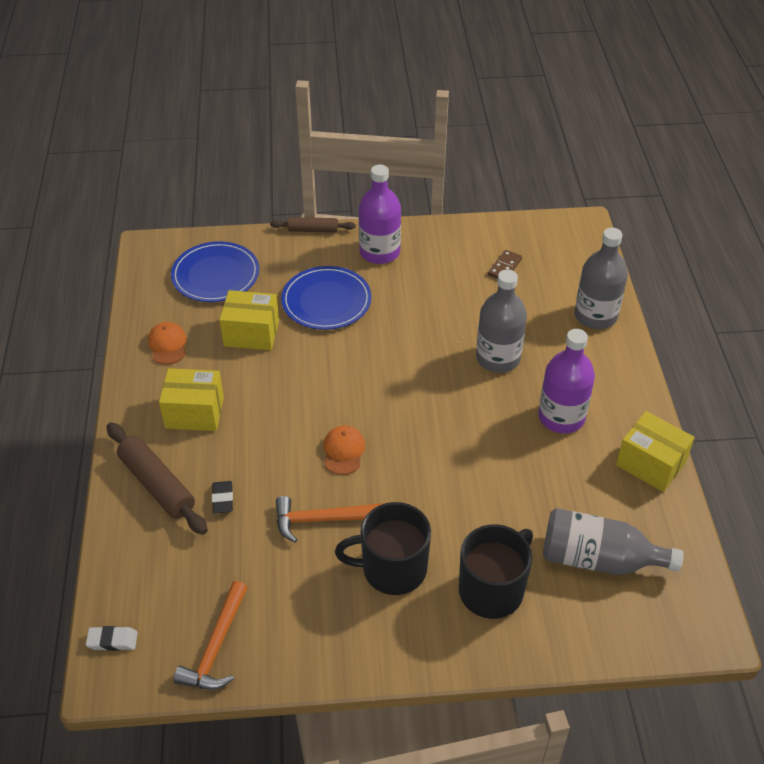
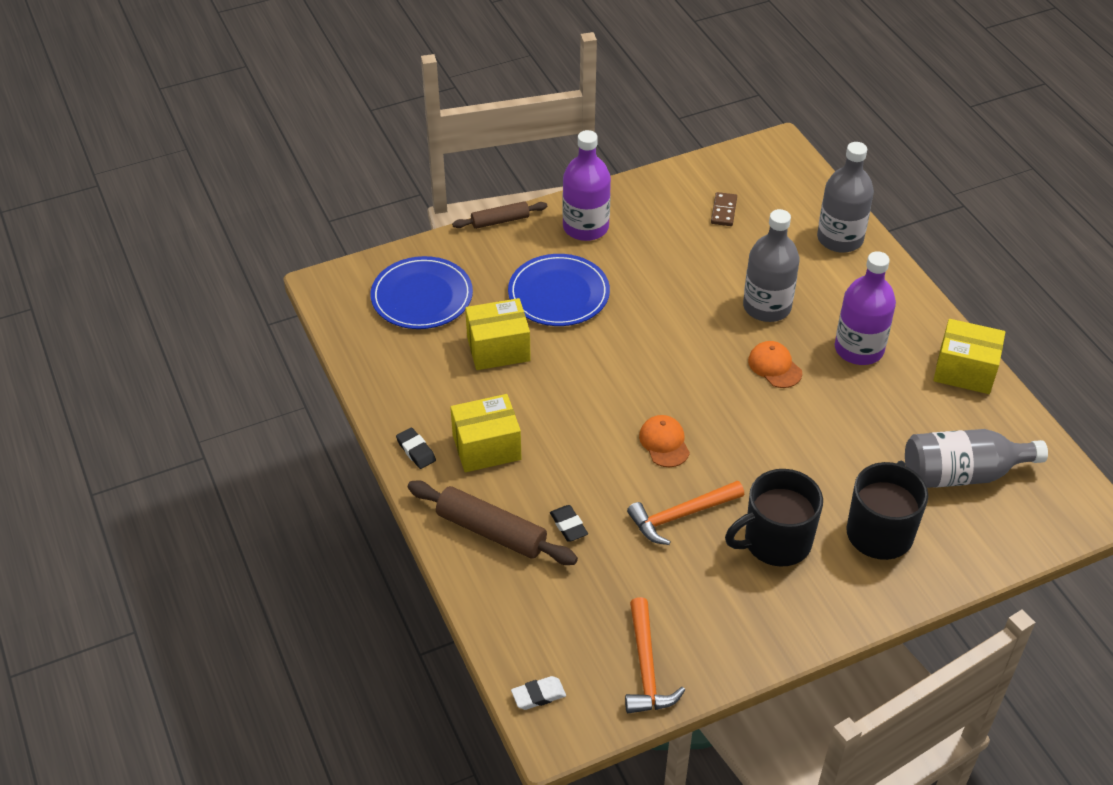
camera: 20 degrees left, 0 degrees up
(137, 399) = (416, 451): none -> black eraser
(168, 345) = (414, 385): orange cap -> orange cap (774, 366)

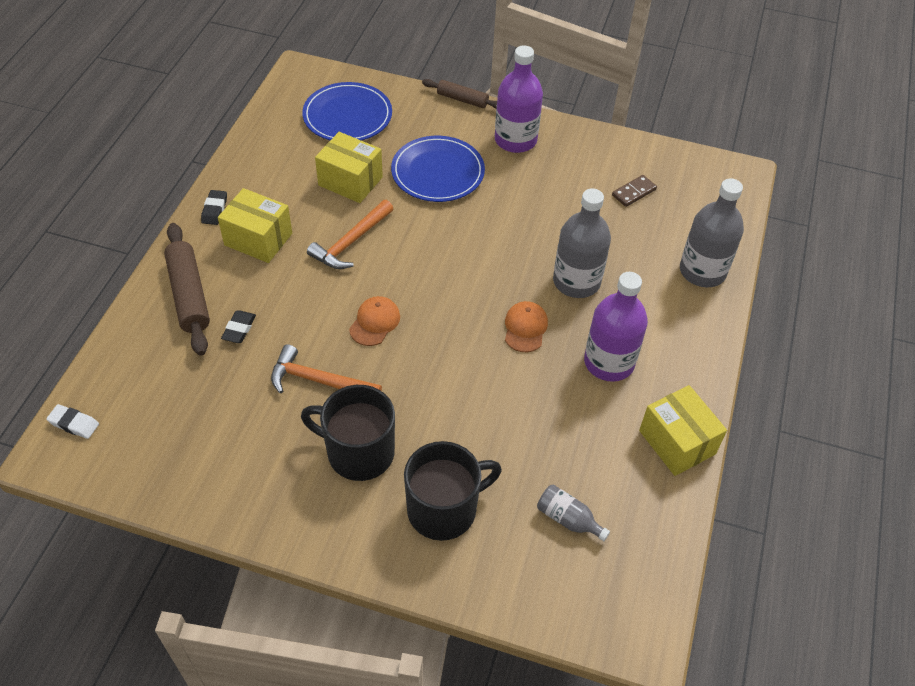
camera: 40 degrees right, 5 degrees up
(646, 668) = (159, 464): orange hammer -> orange hammer (350, 242)
(962, 474) = (568, 519): grey bottle -> grey bottle, size x0.51

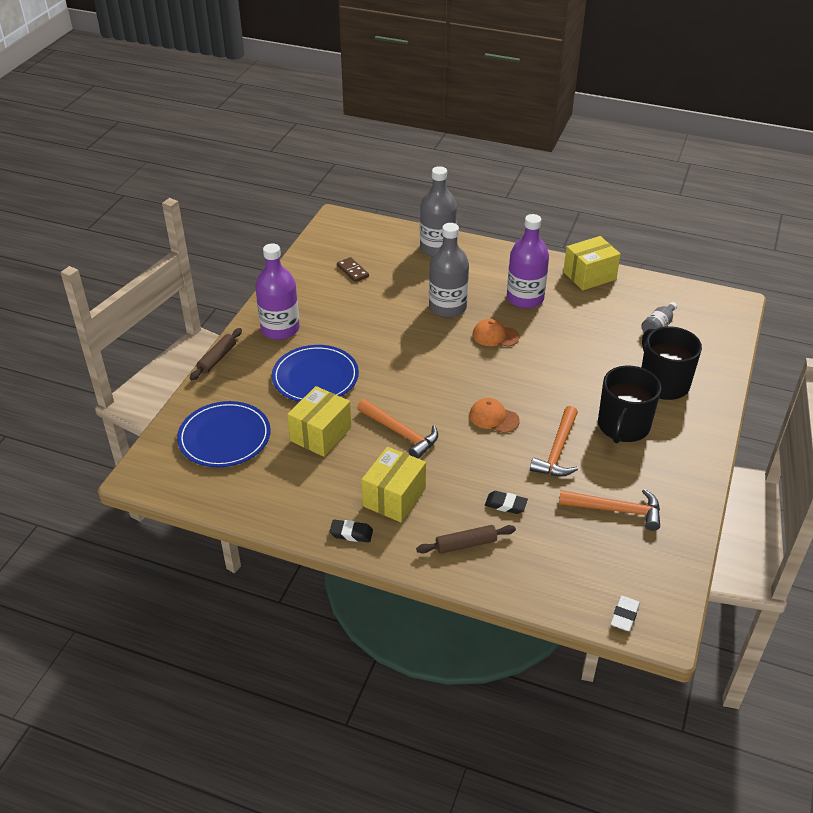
camera: 85 degrees left, 10 degrees down
(189, 295) = (466, 544): brown rolling pin -> brown rolling pin, size x0.61
(220, 431) = (616, 510): none -> orange hammer

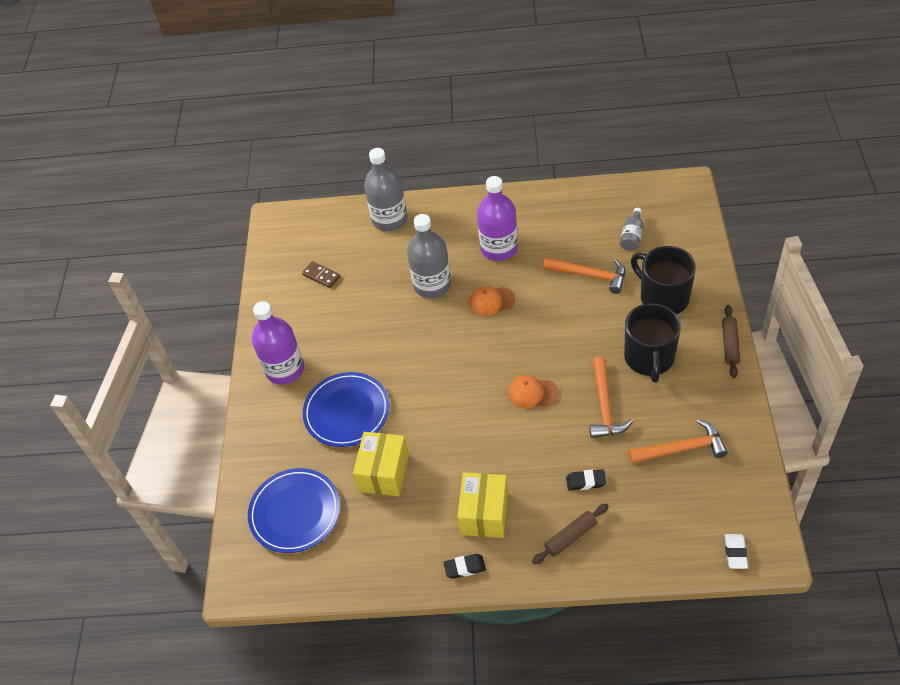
camera: 15 degrees left, 10 degrees up
(217, 359) = (241, 427): brown rolling pin -> brown rolling pin (730, 344)
(400, 433) = (457, 443): orange hammer -> orange hammer (590, 275)
(589, 276) = (545, 201): yellow box -> none

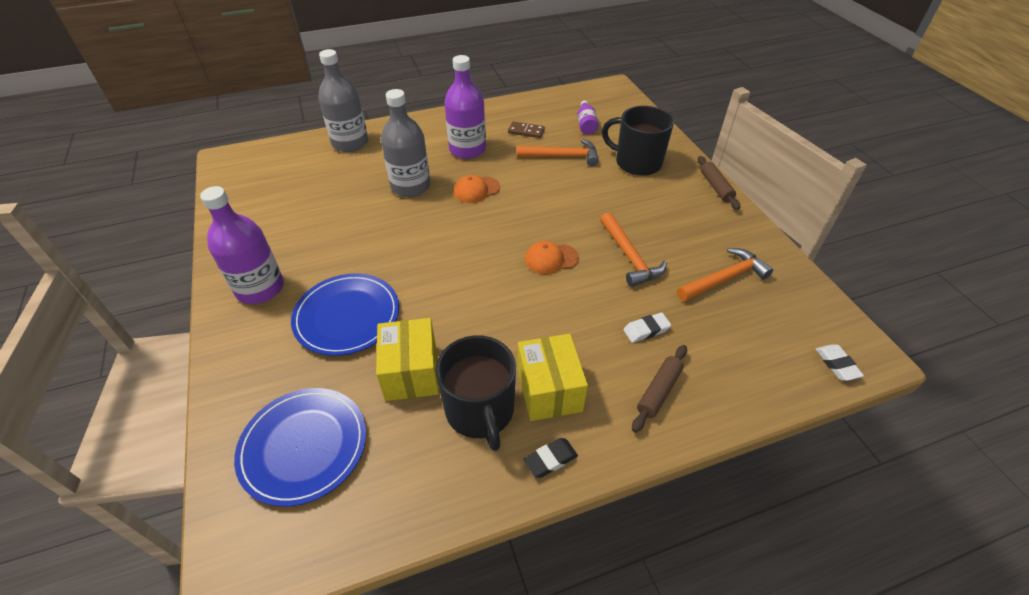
camera: 25 degrees left, 5 degrees down
(321, 276) = (287, 197): brown domino -> brown domino (526, 131)
(586, 481) = (646, 330): black eraser -> white eraser
(632, 236) = (586, 125): grey bottle -> purple bottle
(649, 358) = (650, 210): black mug -> black mug (480, 411)

